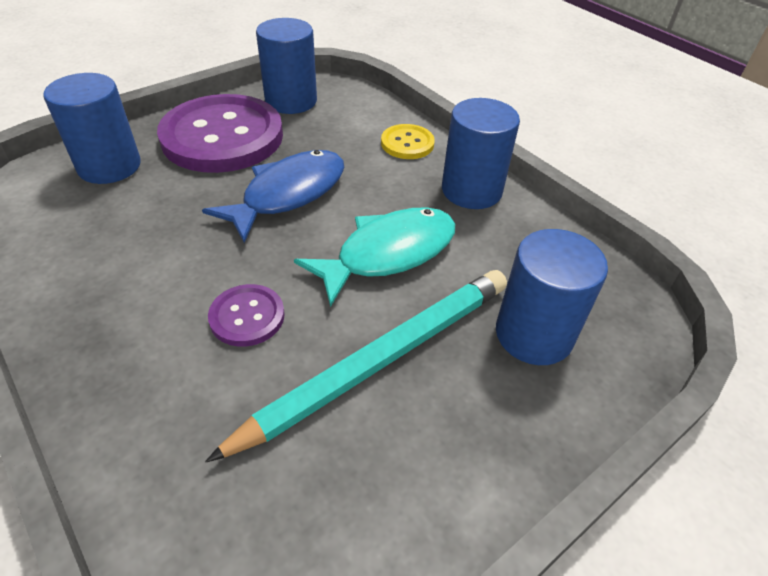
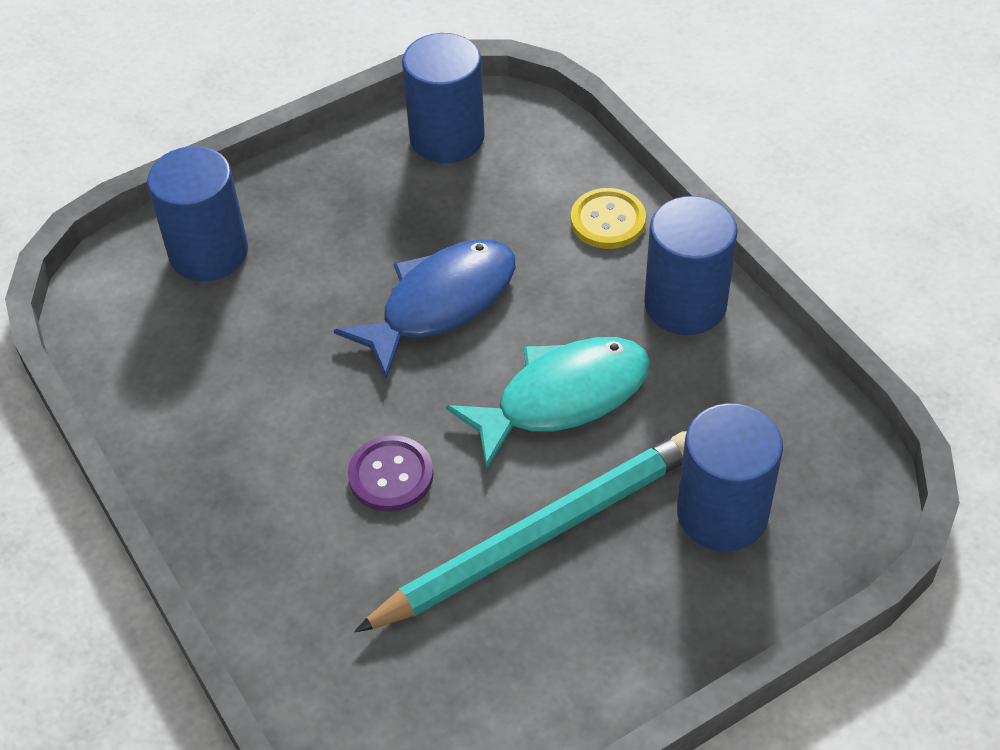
camera: 10 degrees right, 5 degrees up
(222, 137) = (352, 204): purple button -> none

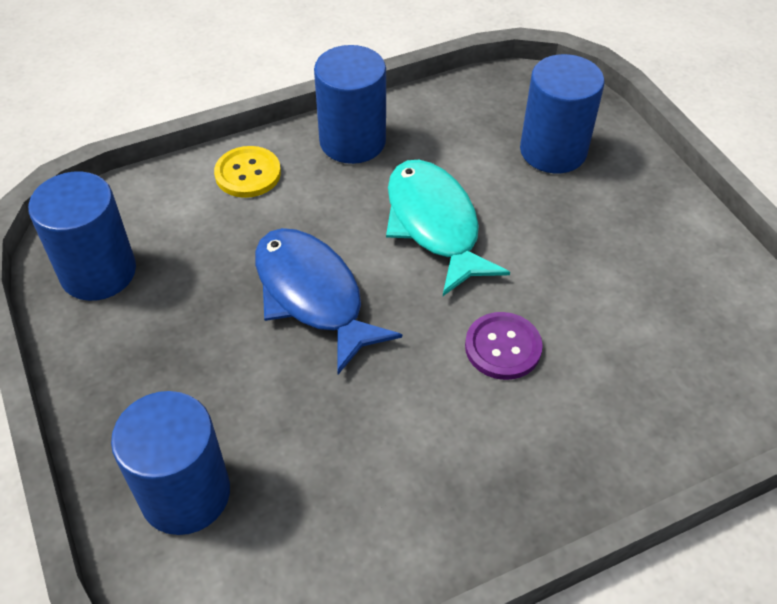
camera: 85 degrees left, 0 degrees up
(539, 535) = (569, 254): turquoise pencil -> none

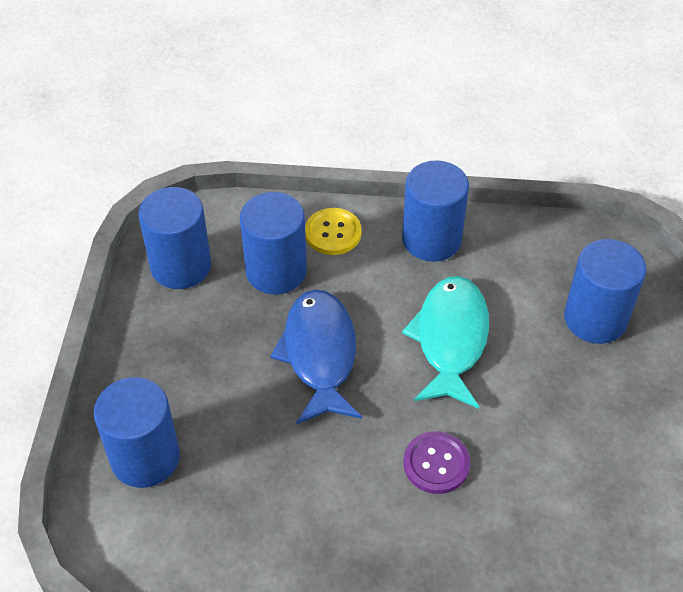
camera: 30 degrees right, 0 degrees up
(211, 234) = (276, 271): none -> blue cylinder

